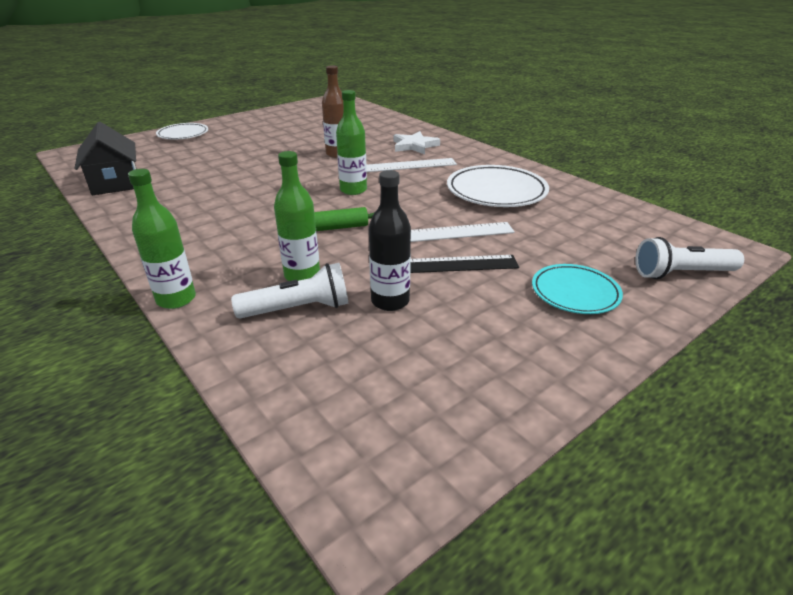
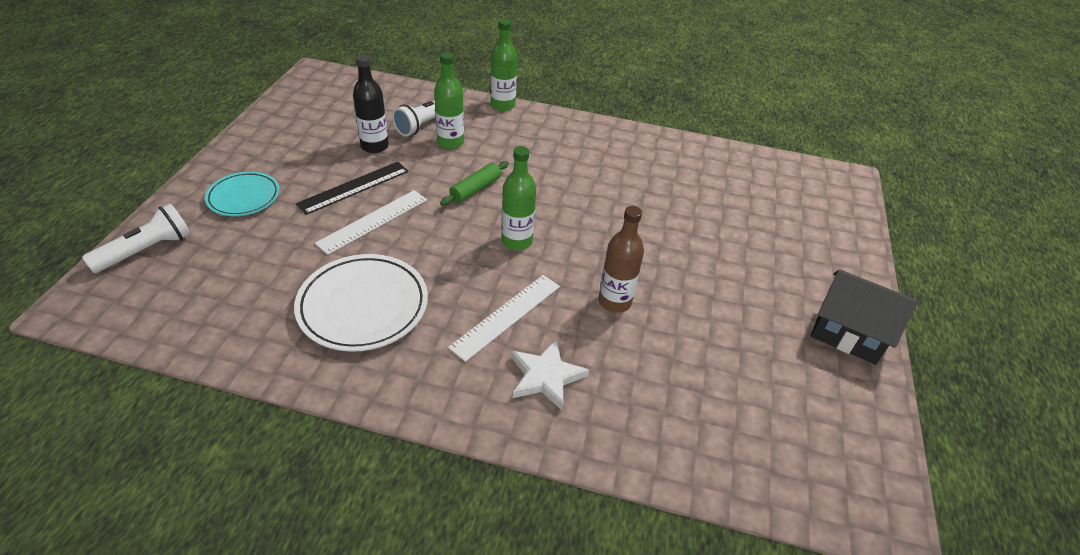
camera: 140 degrees right, 10 degrees up
(115, 182) = (725, 163): black house -> black house (848, 333)
(183, 134) = (838, 257): white plate -> none

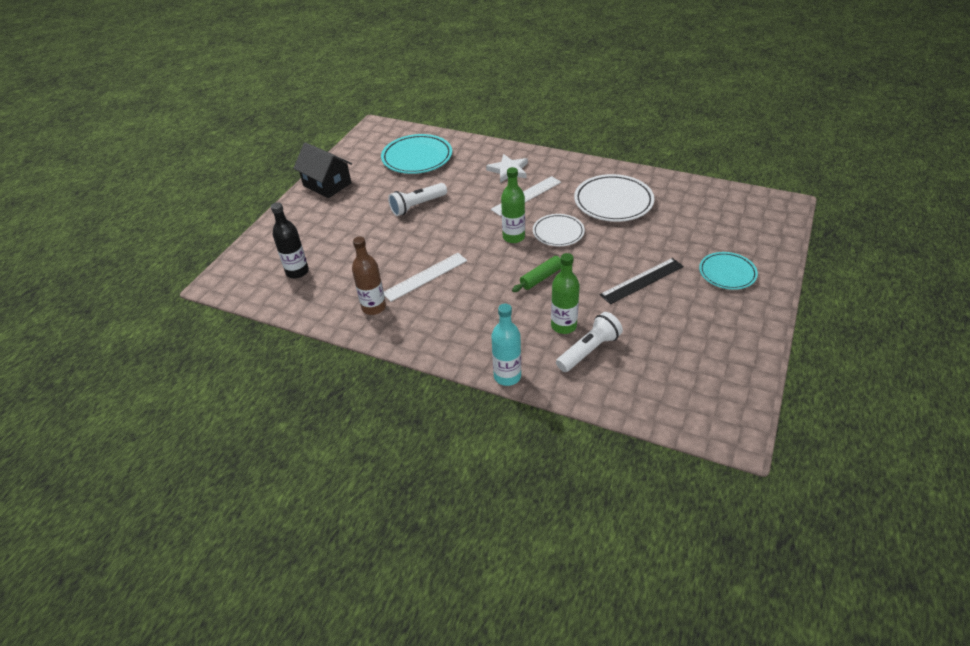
camera: 165 degrees left, 0 degrees up
(146, 250) = (770, 235): white flashlight -> white flashlight (417, 206)
(373, 221) = (619, 253): white ruler -> white ruler (425, 276)
(374, 146) = (635, 322): black bottle -> black bottle (297, 272)
(454, 249) = (558, 232): none -> white plate
(503, 105) = (507, 376): green bottle -> turquoise bottle
(614, 301) = (458, 201): brown bottle -> brown bottle (374, 307)
(732, 407) = (417, 158): none -> turquoise plate

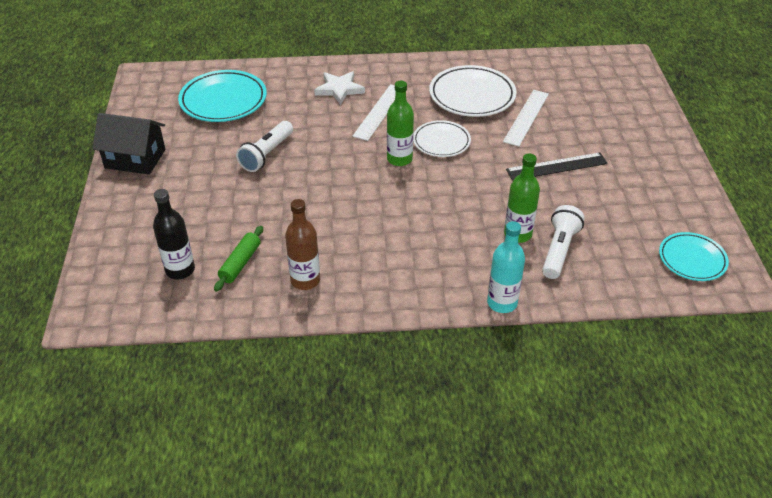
camera: 30 degrees left, 0 degrees up
(425, 276) = (337, 229): white ruler -> white ruler (526, 117)
(541, 277) = (459, 193): green rolling pin -> green rolling pin (240, 263)
(642, 280) = (556, 166): black ruler -> black ruler turned 45 degrees clockwise
(727, 273) = (625, 137): turquoise plate -> turquoise plate (692, 259)

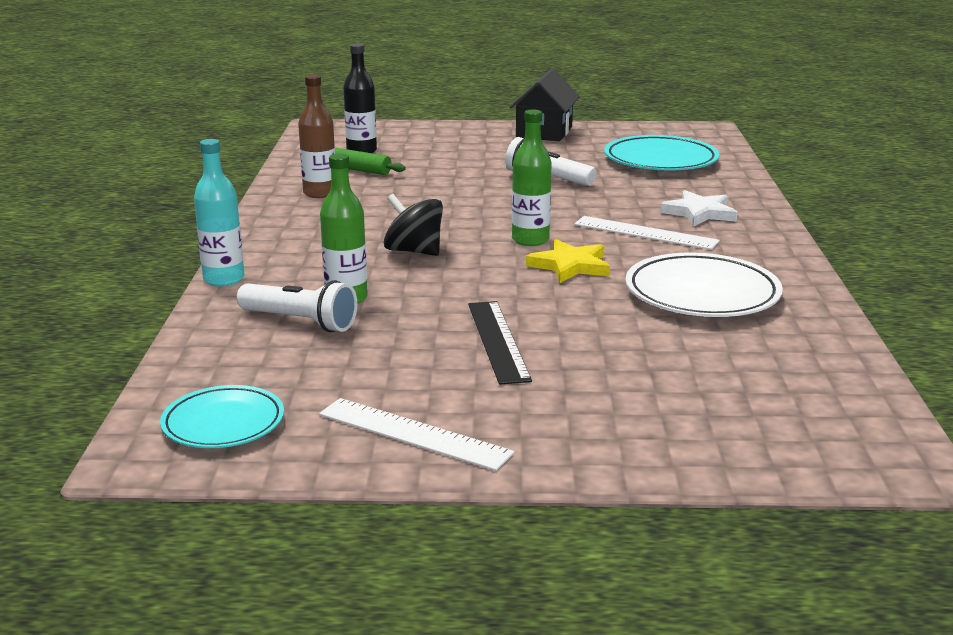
camera: 95 degrees right, 20 degrees down
(429, 211) = (414, 251): none -> black spinning top
(441, 142) = (570, 266): white plate -> yellow star
(526, 117) = (641, 330): white ruler -> white ruler (414, 433)

